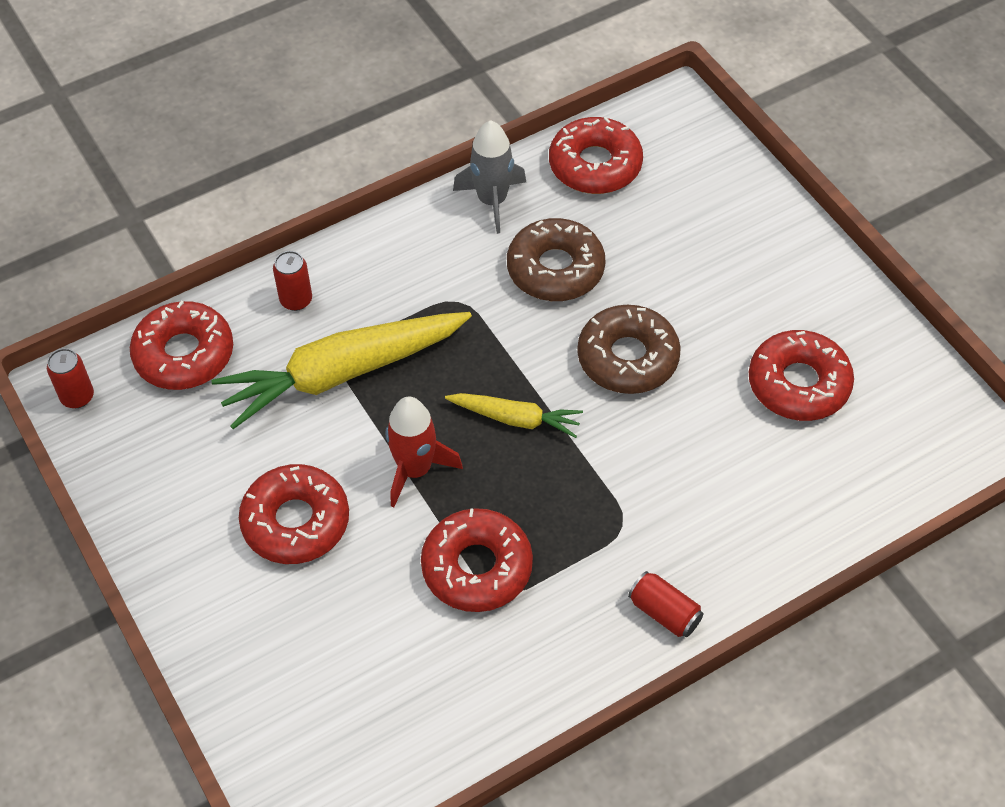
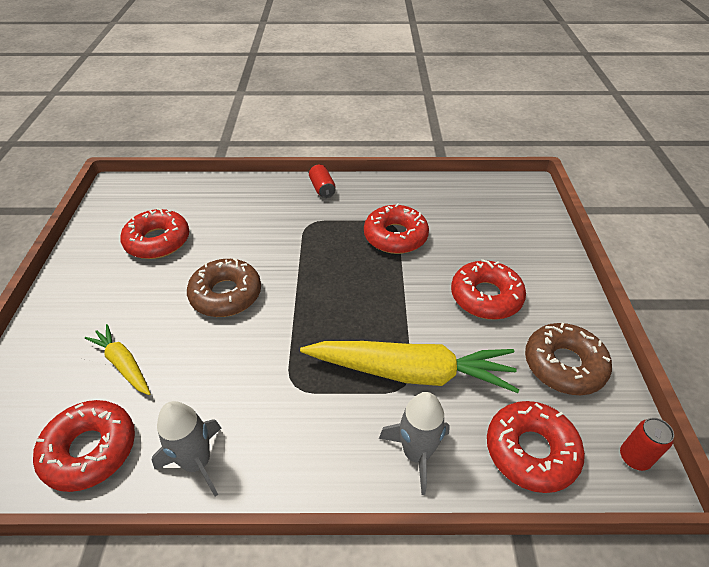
camera: 150 degrees left, 10 degrees down
(296, 300) = (416, 453): red can -> grey rocket
(415, 470) = (398, 292): red rocket -> none
(515, 419) = (320, 292): yellow carrot -> yellow carrot (123, 364)
(555, 269) = (209, 374): brown donut -> brown donut (564, 365)

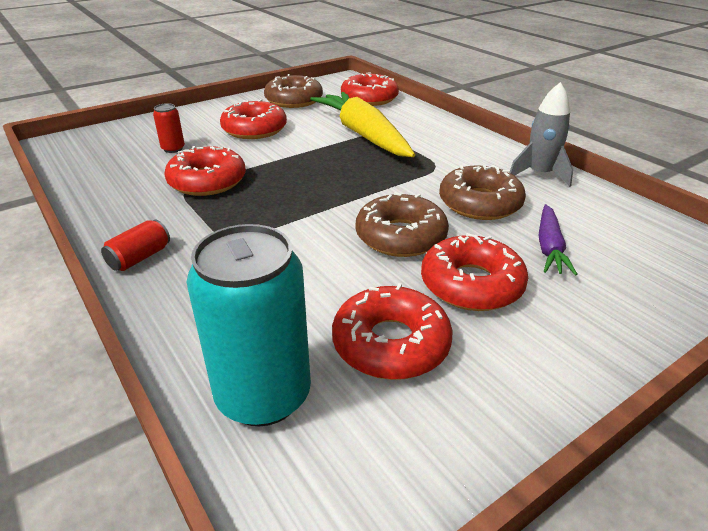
camera: 125 degrees left, 10 degrees down
(90, 450) = (614, 216): red donut -> red donut (471, 284)
(123, 364) = (549, 247): yellow carrot -> purple carrot
(183, 196) = (263, 395): none -> turquoise can
(210, 369) = (480, 203): none -> brown donut
(416, 453) = (417, 120): grey rocket -> none
(634, 457) = (338, 81): red can -> red can (173, 149)

